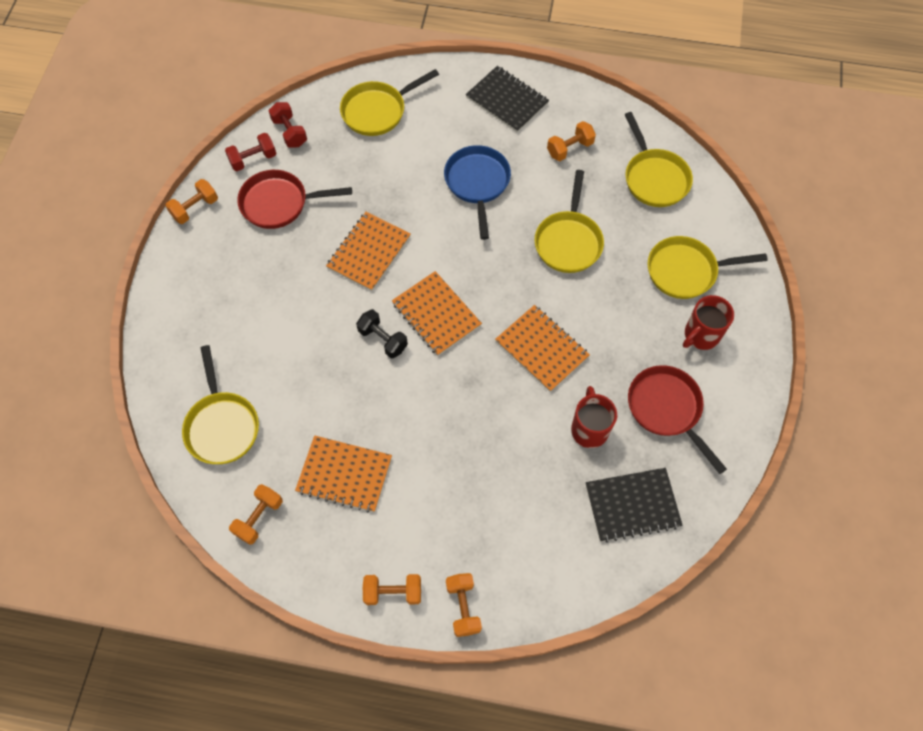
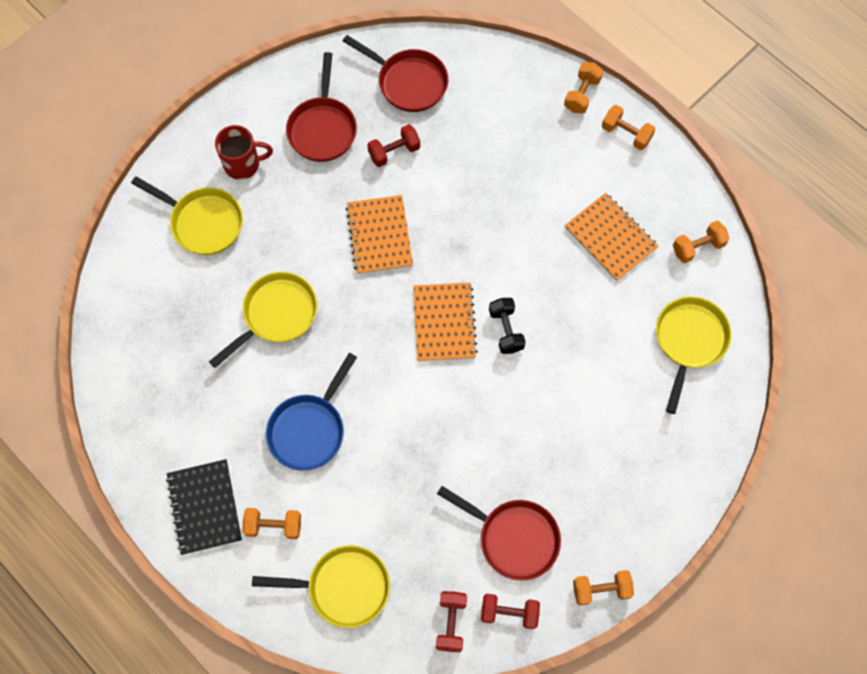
camera: 145 degrees left, 5 degrees up
(369, 252) = (462, 424): orange notebook -> none
(569, 149) = (193, 408): orange dumbbell -> orange dumbbell (274, 526)
(589, 429) = (394, 152): red mug -> red dumbbell
(632, 505) = (408, 82): black notebook -> red pan
(654, 178) = (146, 324): yellow pan -> none

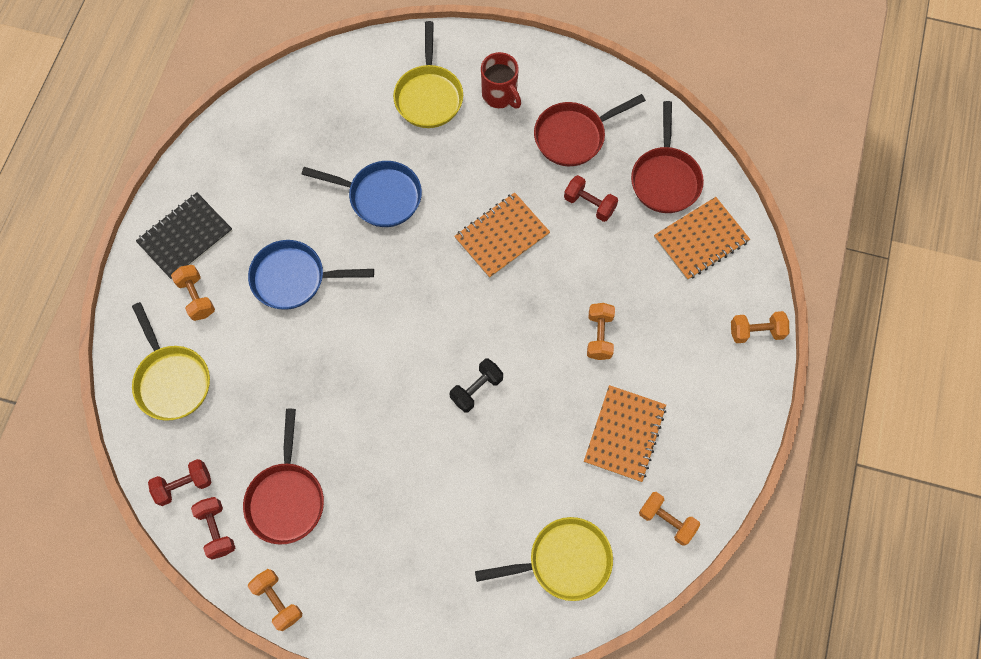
camera: 60 degrees right, 0 degrees up
(276, 315) = (380, 196): yellow pan -> blue pan
(444, 323) = (452, 333): orange notebook -> orange notebook (700, 239)
(626, 134) = (742, 393): orange dumbbell -> orange dumbbell (599, 336)

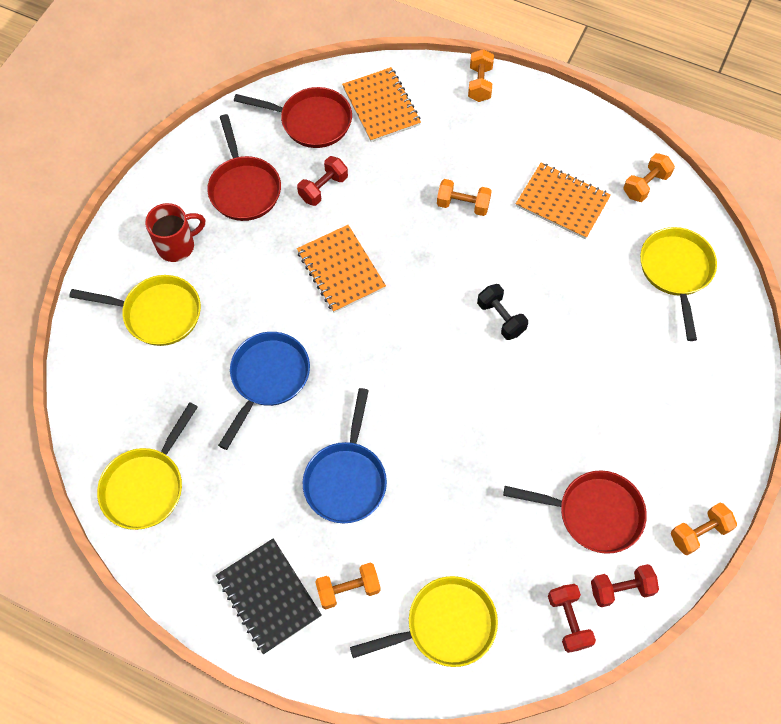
camera: 80 degrees left, 5 degrees down
(269, 125) = (146, 486): none -> yellow pan

